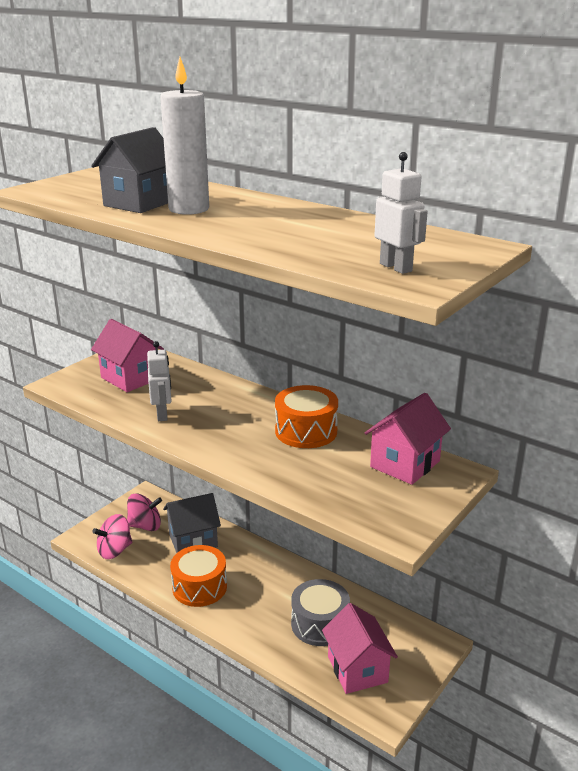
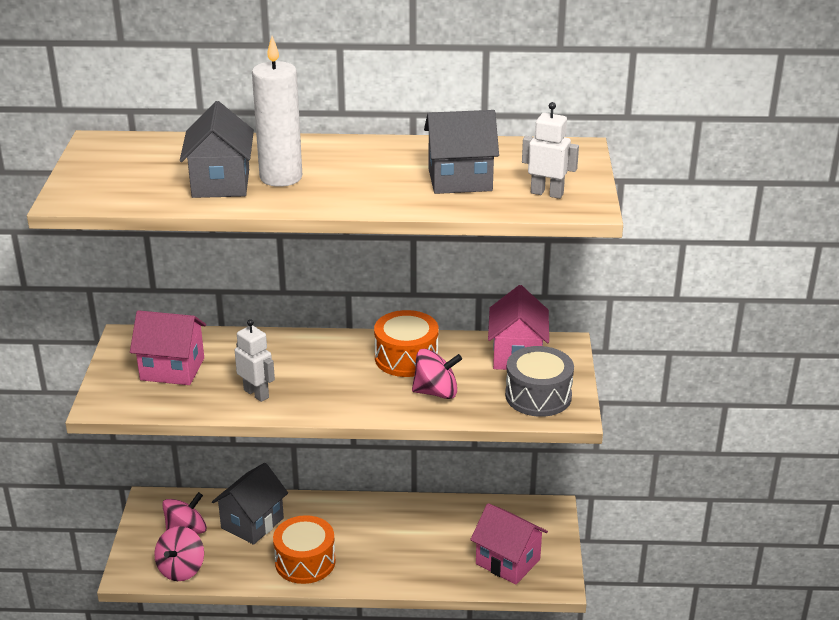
camera: 35 degrees left, 5 degrees up
(298, 466) = (436, 392): none -> pink spinning top
(320, 624) = (444, 541): grey drum -> grey drum (538, 396)
(330, 241) = (460, 180): none -> grey house

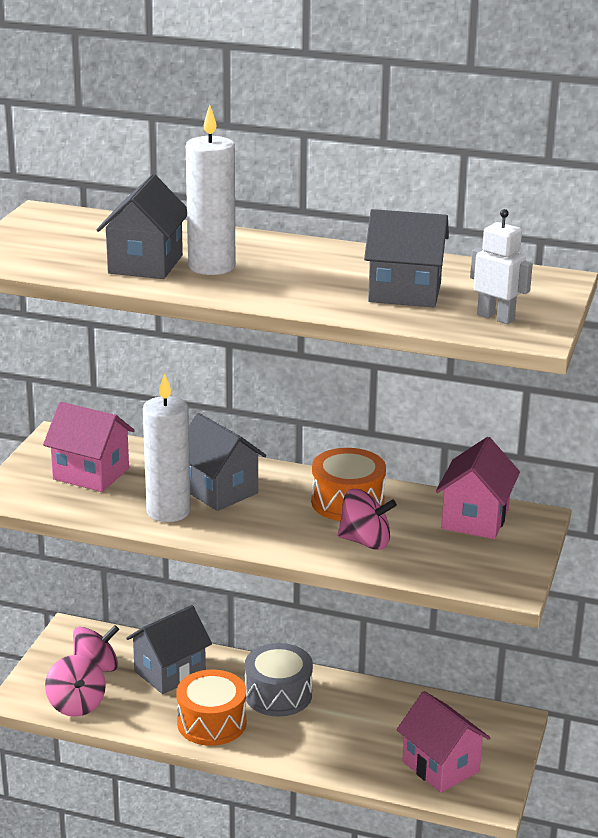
camera: 15 degrees right, 5 degrees down
(181, 569) = (76, 704): pink spinning top -> pink spinning top turned 60 degrees counterclockwise
(256, 393) = (168, 511): white robot -> white candle
(292, 366) = (219, 491): none -> grey house
(538, 396) = (480, 564): grey drum -> grey drum (278, 694)

